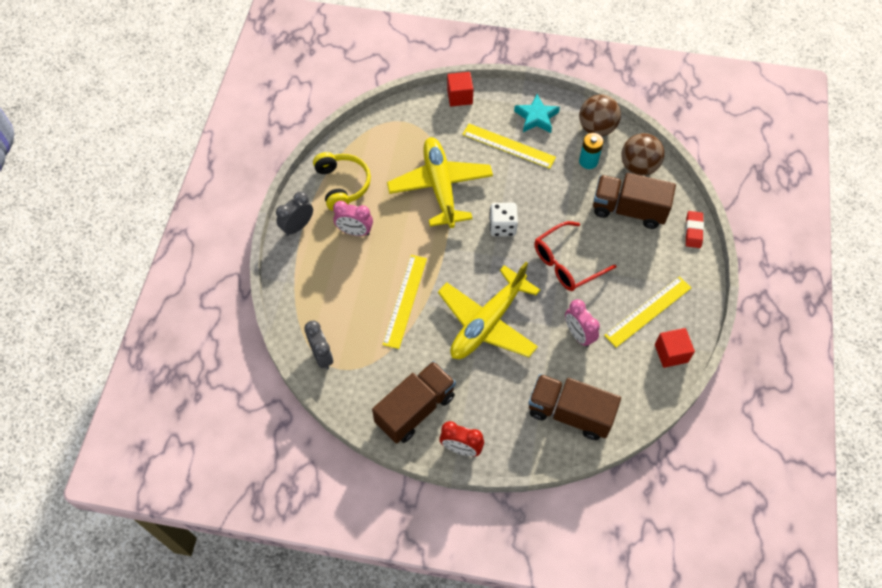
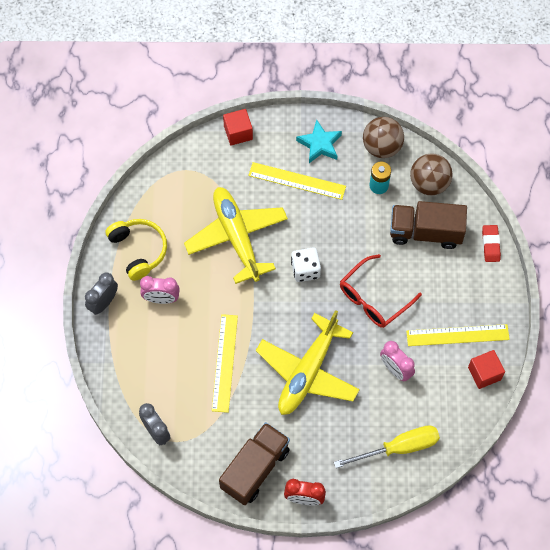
camera: 10 degrees left, 5 degrees up
(570, 413) = (399, 448): brown truck -> yellow screwdriver
(648, 311) = (457, 335): yellow ruler -> yellow ruler turned 45 degrees clockwise

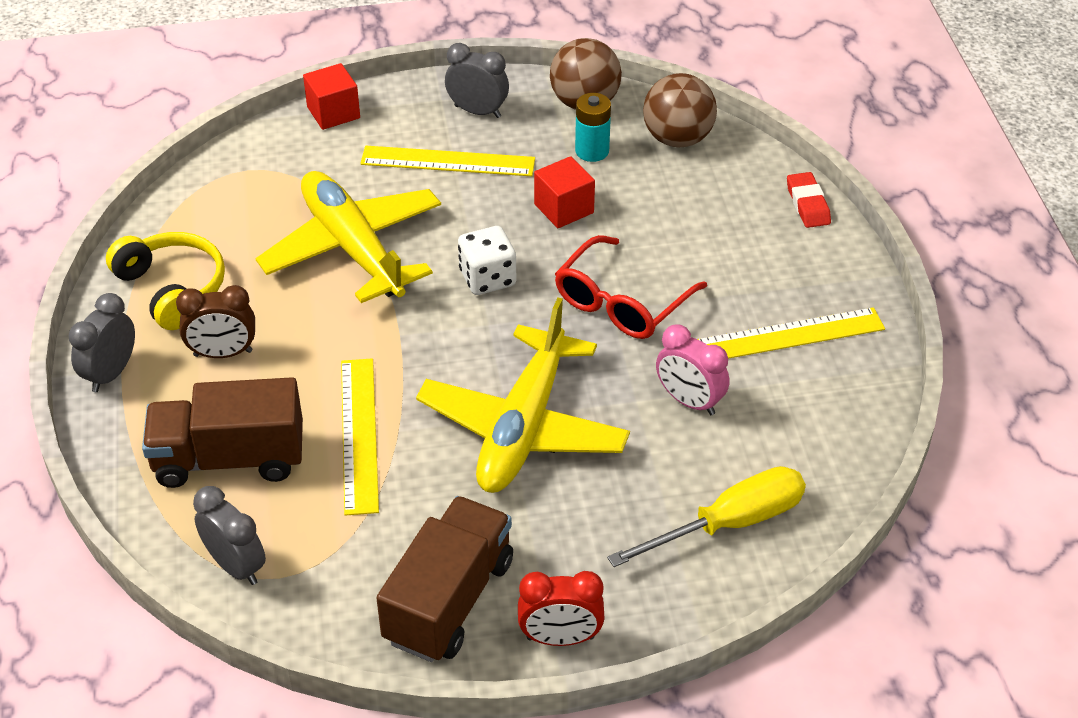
camera: 10 degrees left, 20 degrees down
(161, 299) = (223, 353): pink clock -> brown clock
(319, 144) = (477, 111): turquoise star -> grey clock
(425, 232) = (689, 201): brown truck -> brown truck (229, 458)
(484, 373) = (856, 385): red cube -> red cube (564, 208)

